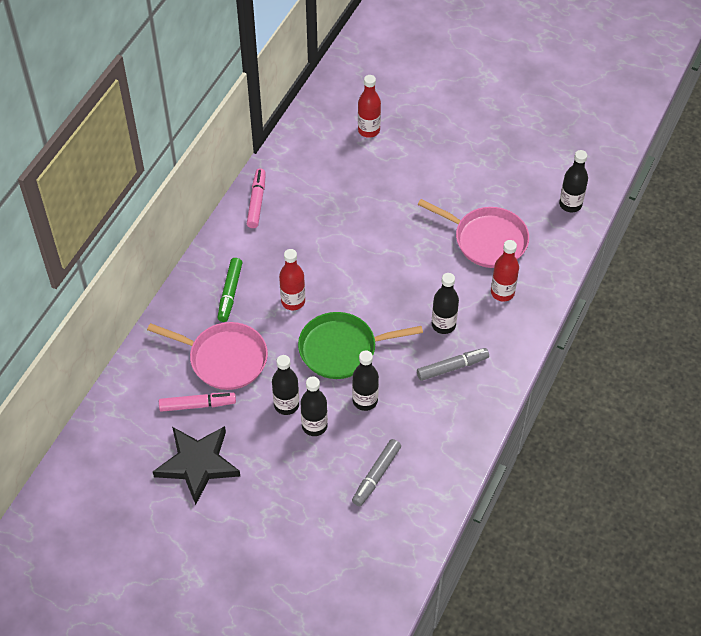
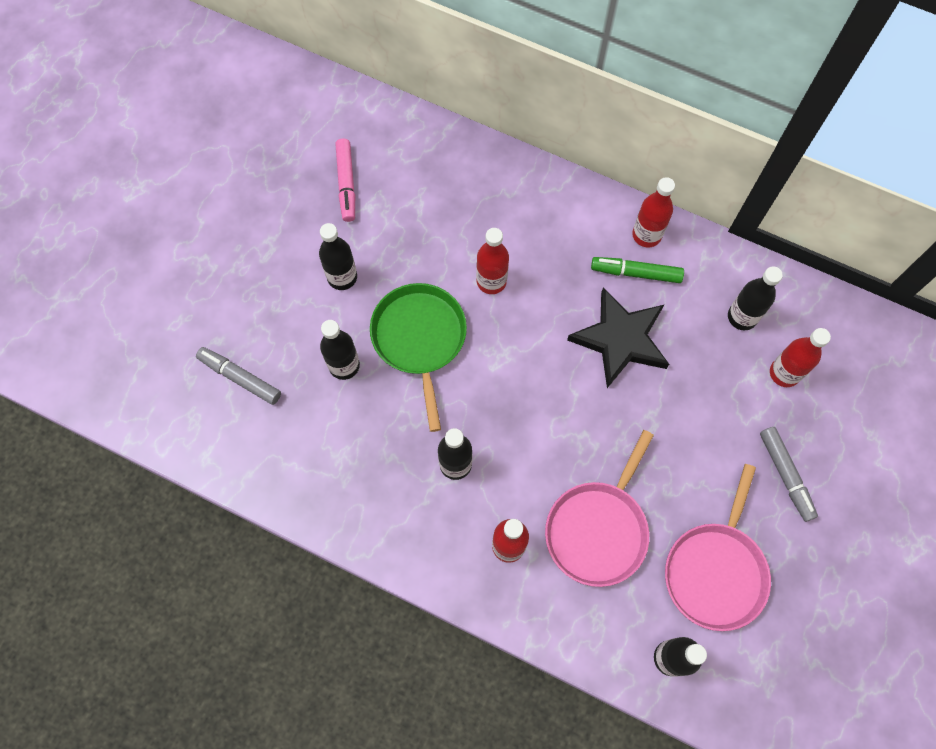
camera: 90 degrees right, 15 degrees up
(197, 464) = (270, 188): black star -> black star (620, 339)
(224, 358) = (408, 208): pink pan -> pink pan (716, 570)
(230, 293) = (503, 210): green marker -> green marker (636, 273)
(257, 202) = (646, 235): pink marker -> red bottle
(314, 426) = (312, 308): black bottle -> black bottle (742, 317)
(452, 367) = (389, 473): grey marker -> grey marker (785, 475)

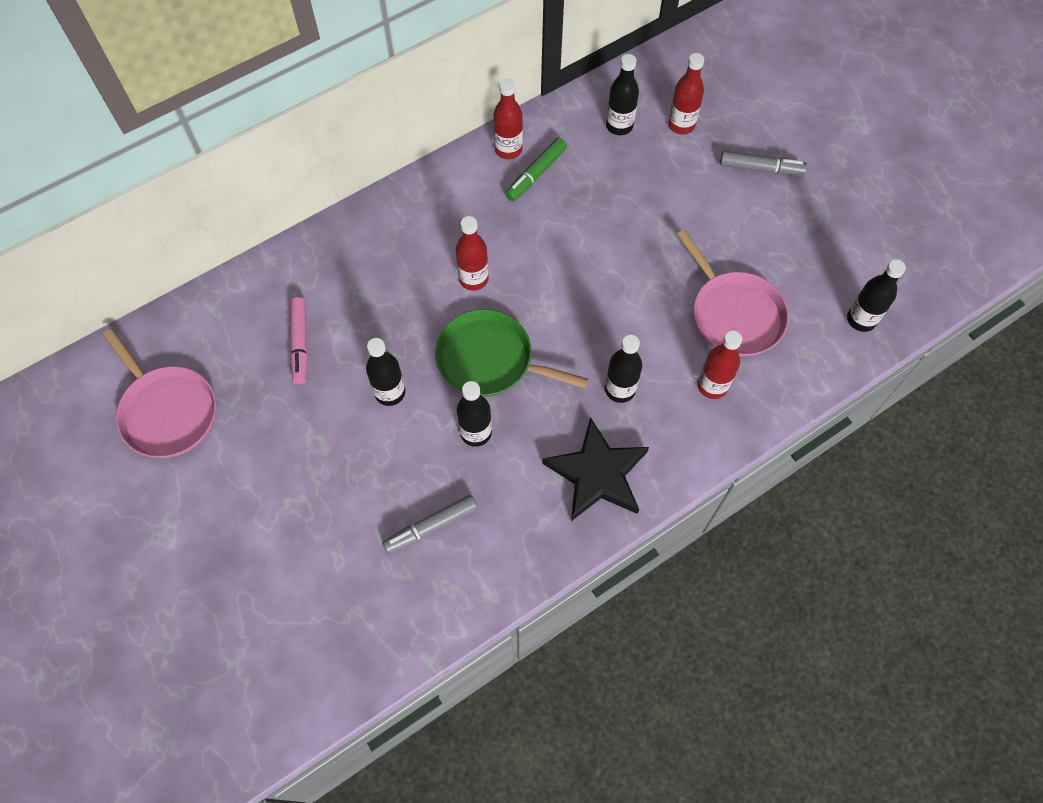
camera: 60 degrees left, 5 degrees down
(346, 184) = (300, 344): pink marker -> pink marker turned 60 degrees clockwise
(620, 339) = (585, 215): black star -> black star (597, 474)
(716, 570) = (810, 253): pink pan -> pink pan (167, 411)

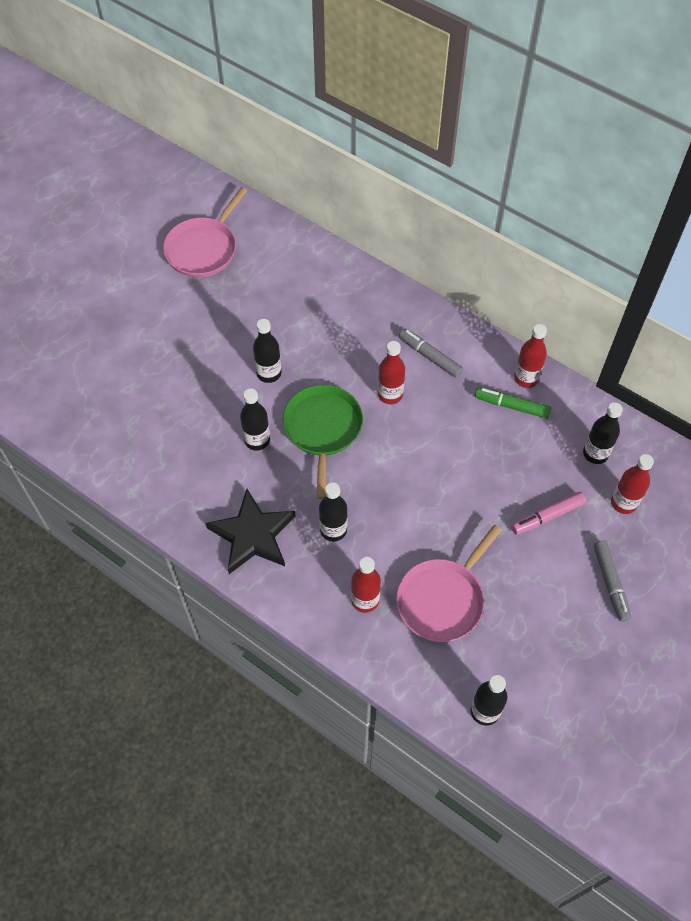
camera: 70 degrees right, 5 degrees down
(300, 344) = (286, 304): pink marker -> pink marker (547, 516)
(431, 527) = (171, 436): grey marker -> grey marker (430, 356)

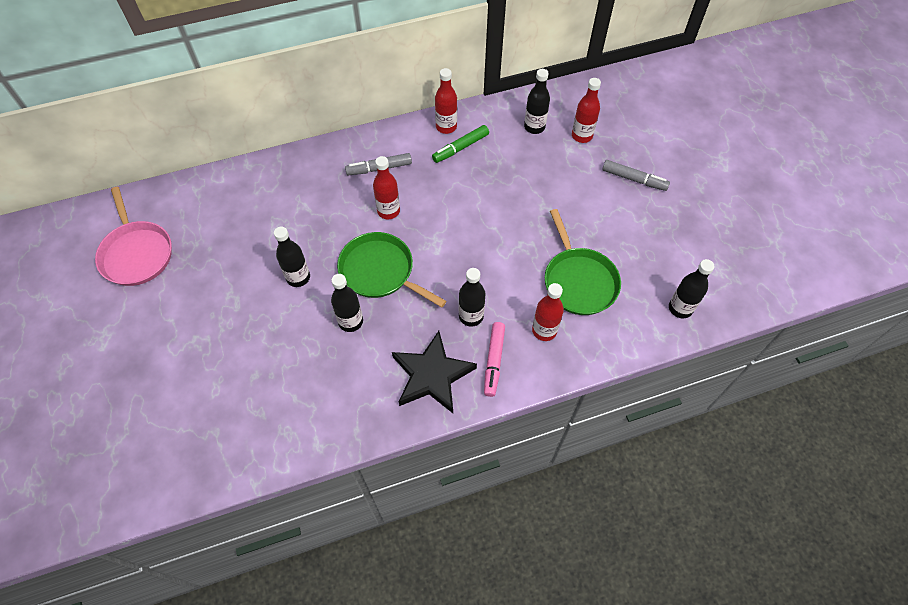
camera: 55 degrees left, 0 degrees up
(443, 599) = (578, 281): pink pan -> green pan
(547, 516) = (560, 181): pink marker -> pink marker (494, 361)

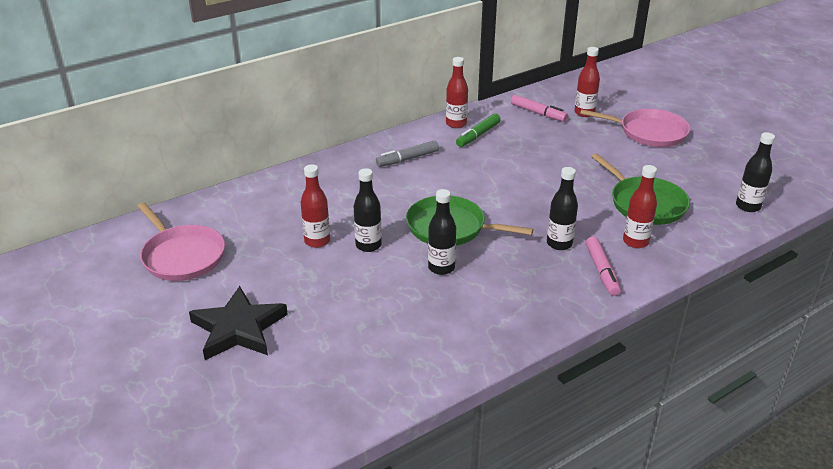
camera: 15 degrees left, 25 degrees down
(388, 211) = (434, 186): red bottle -> red bottle (317, 241)
(432, 375) = (547, 292): black star -> black star (238, 328)
(534, 127) = (538, 113): black bottle -> pink marker
(634, 179) = (649, 132): grey marker -> pink pan

